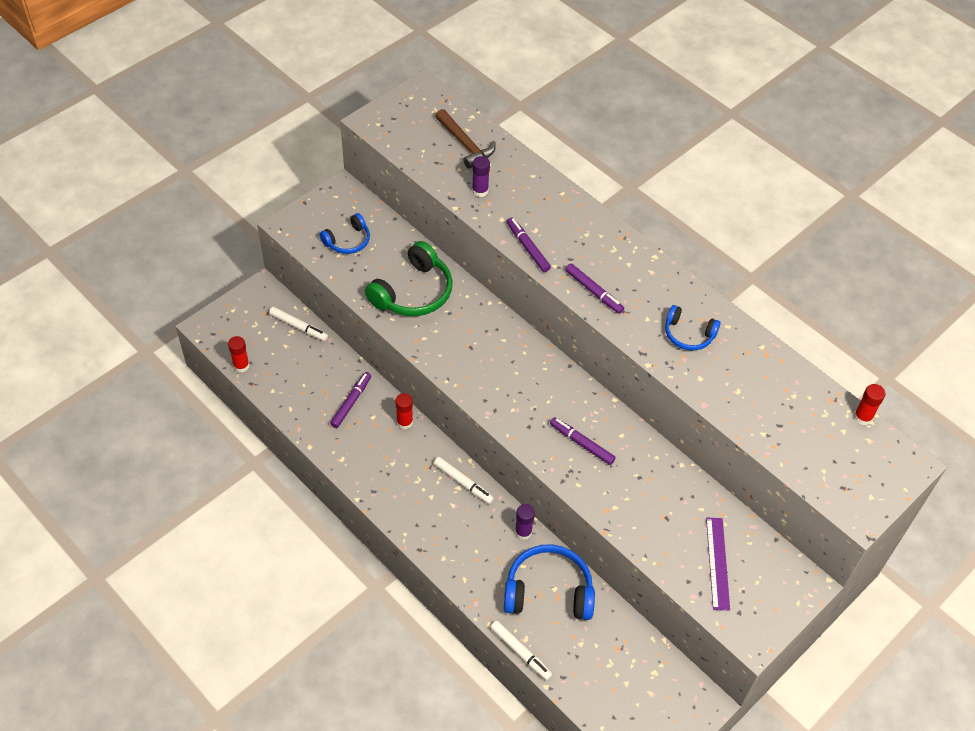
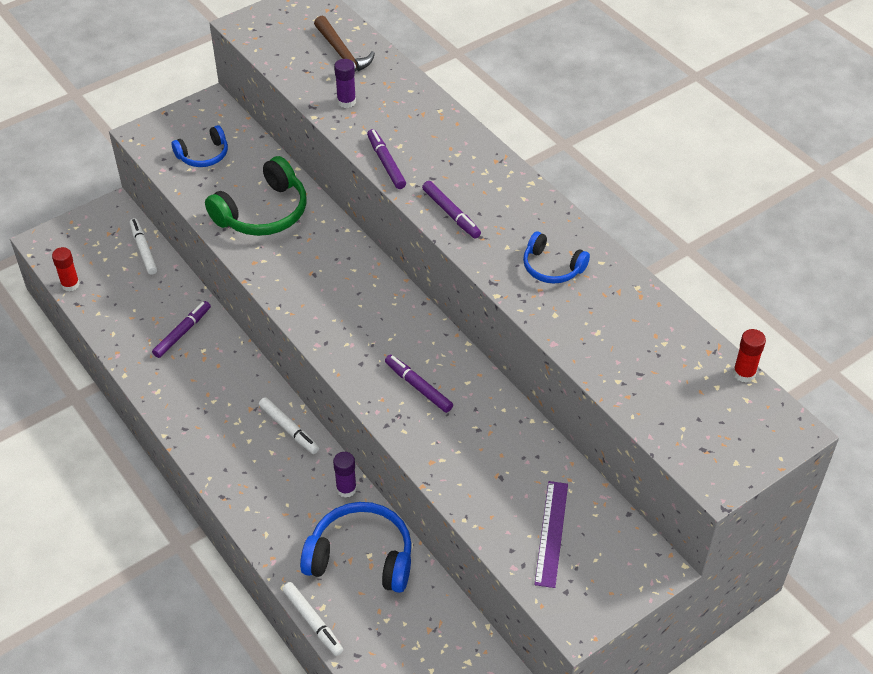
camera: 10 degrees right, 5 degrees down
(298, 327) = (143, 250): white marker -> white marker turned 150 degrees counterclockwise
(404, 422) = (237, 359): red glue stick -> none

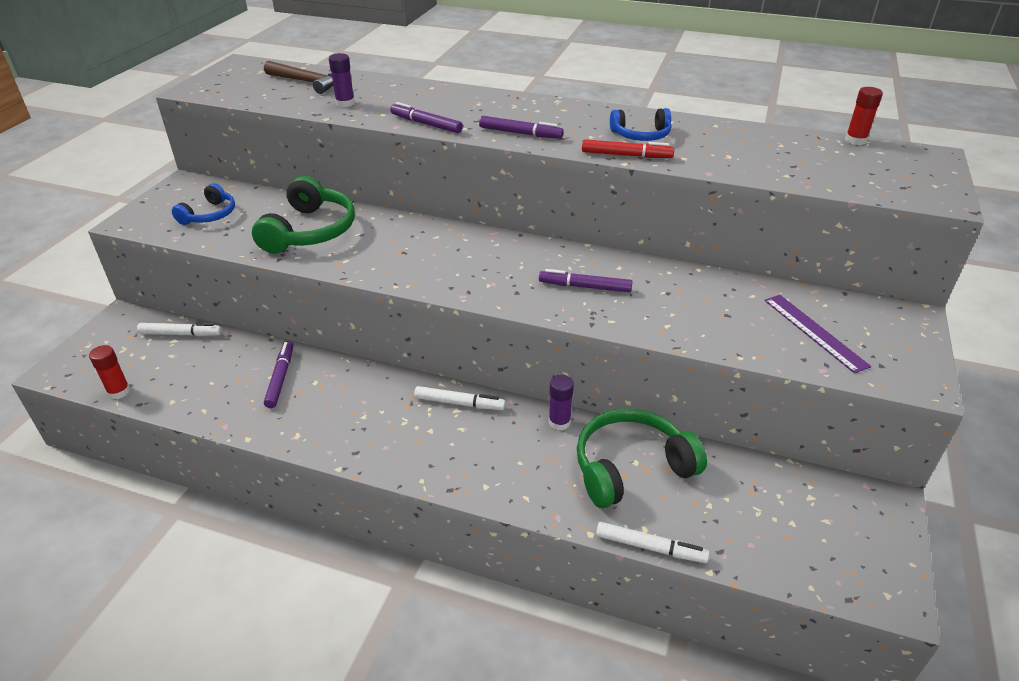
camera: 35 degrees left, 10 degrees down
(143, 250) = (181, 334): white marker -> white marker turned 150 degrees clockwise
(361, 557) = (631, 467): blue headphones -> green headphones
(509, 286) = (626, 155): none -> red marker

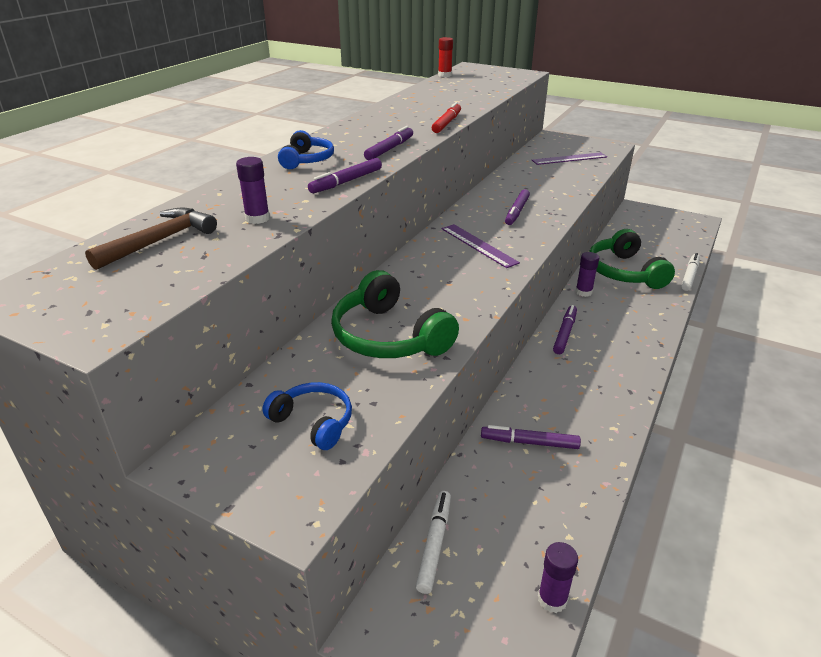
camera: 80 degrees left, 5 degrees down
(119, 391) = (552, 599): red glue stick -> purple glue stick
(310, 231) = (389, 336): green headphones -> green headphones turned 150 degrees counterclockwise
(459, 403) = (564, 333): white marker -> purple marker
(485, 264) = (478, 245): none -> purple ruler
(641, 135) = (412, 116): blue headphones -> blue headphones (307, 160)

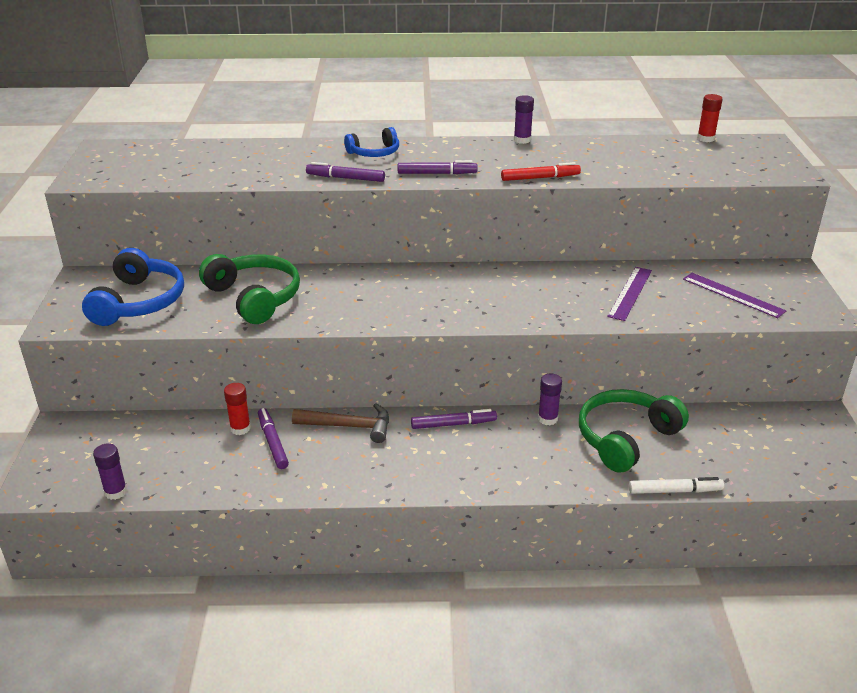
camera: 60 degrees right, 0 degrees up
(159, 241) = (193, 156): brown hammer -> brown hammer (348, 426)
(257, 218) = (251, 171): purple glue stick -> purple glue stick (522, 140)
(313, 422) = (139, 302): blue headphones -> blue headphones, size x1.71
(389, 336) = (254, 297): green headphones -> green headphones turned 120 degrees clockwise
(434, 544) = (140, 427): white marker -> none
(478, 245) = (440, 295): purple ruler -> purple ruler (630, 293)
(491, 459) = (240, 428): none -> red glue stick
(517, 211) = (537, 297): purple marker -> none

